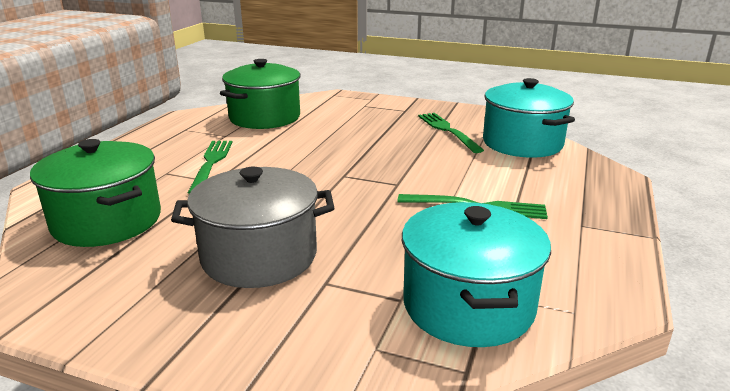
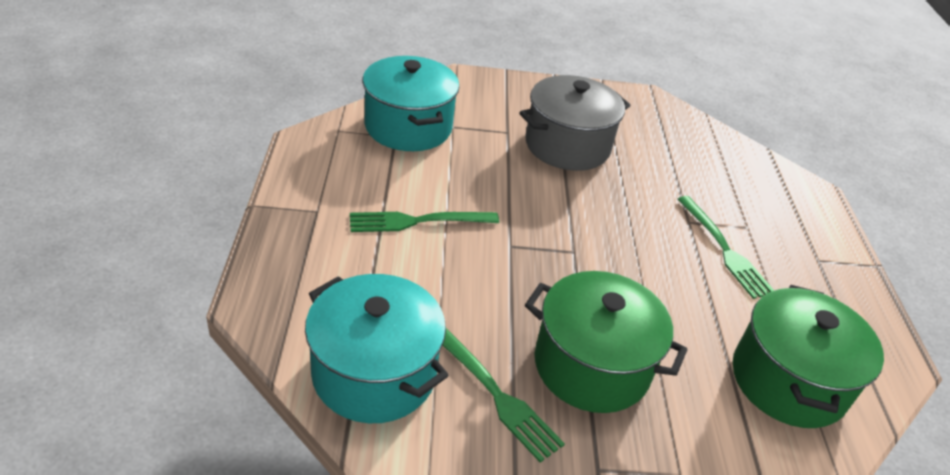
camera: 155 degrees right, 15 degrees up
(107, 221) = (709, 162): green pot -> green pot (591, 365)

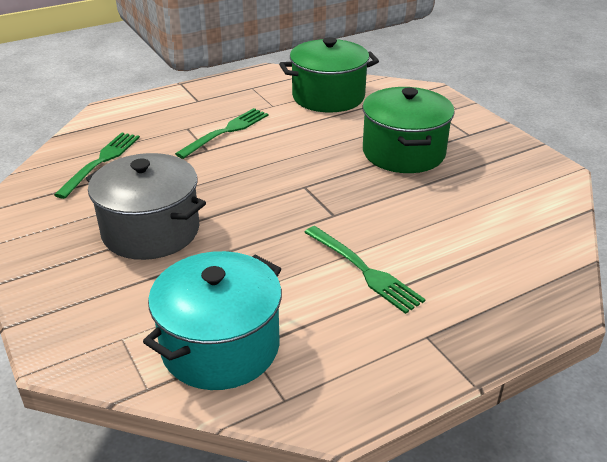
camera: 115 degrees left, 5 degrees down
(374, 373) = (527, 224): turquoise pot -> none
(496, 394) = (472, 176): green fork -> green fork (101, 161)

